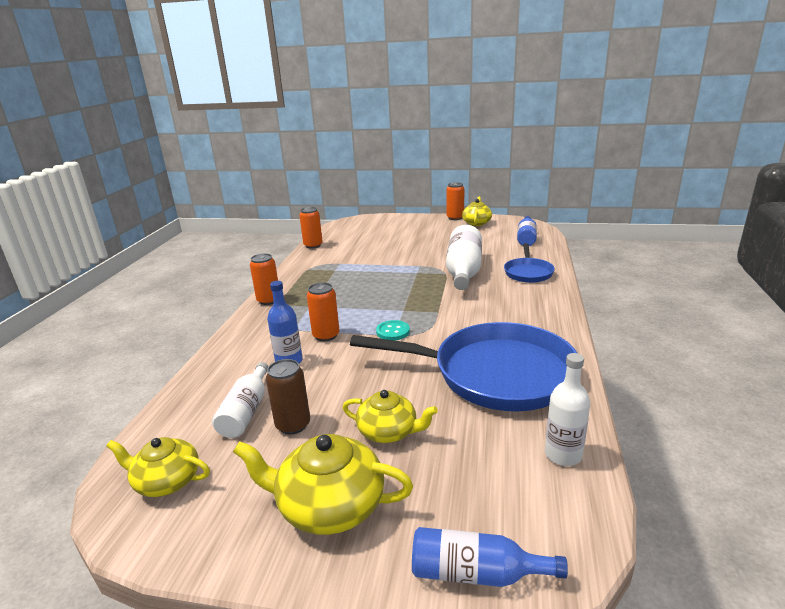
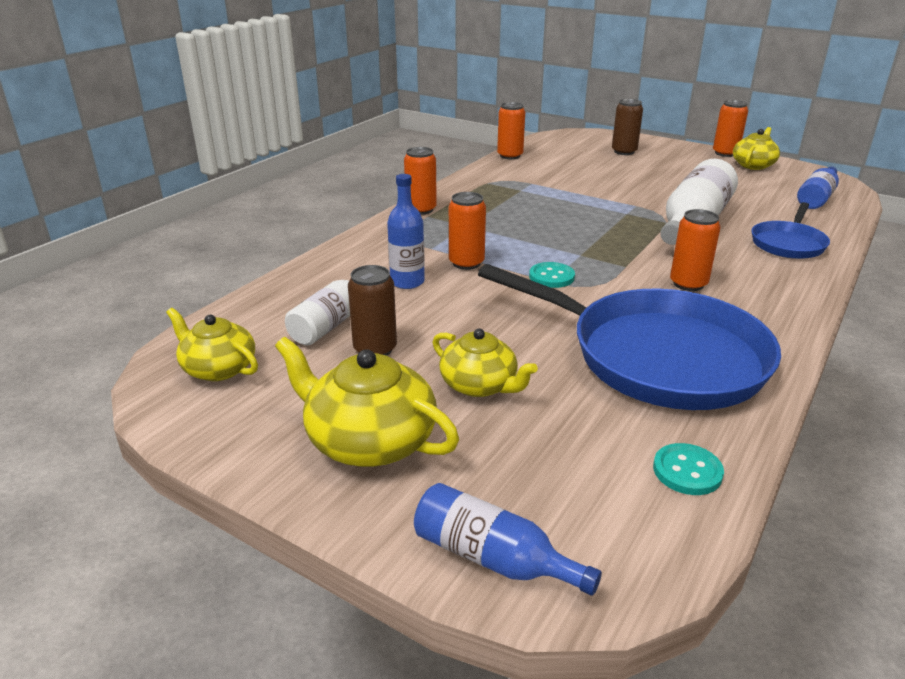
camera: 20 degrees right, 5 degrees up
(390, 228) = (624, 152): none -> brown can
(485, 315) = (688, 284): none -> orange can
(563, 454) = (687, 471): white bottle -> turquoise button

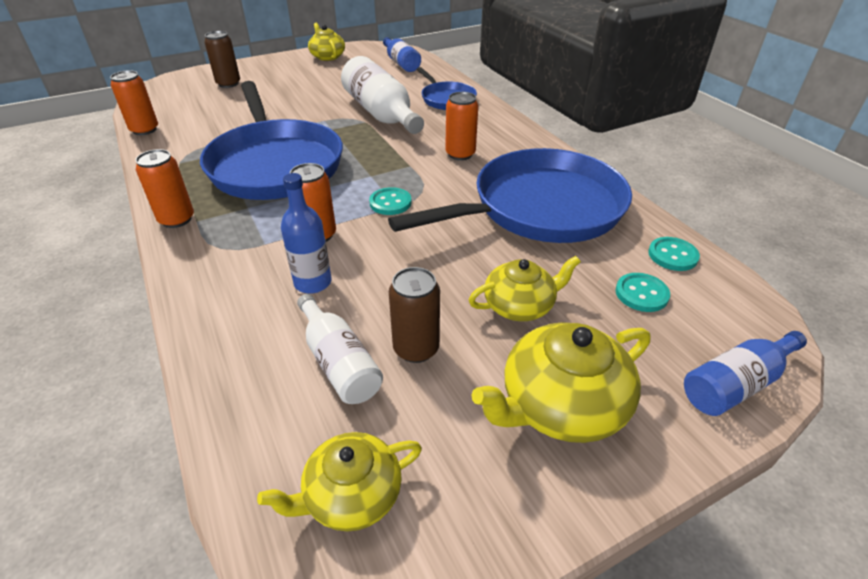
camera: 60 degrees left, 10 degrees up
(536, 213) = (275, 164): none -> blue pan
(581, 459) = (641, 294): none -> turquoise button
(725, 153) = (295, 55): orange can -> none

